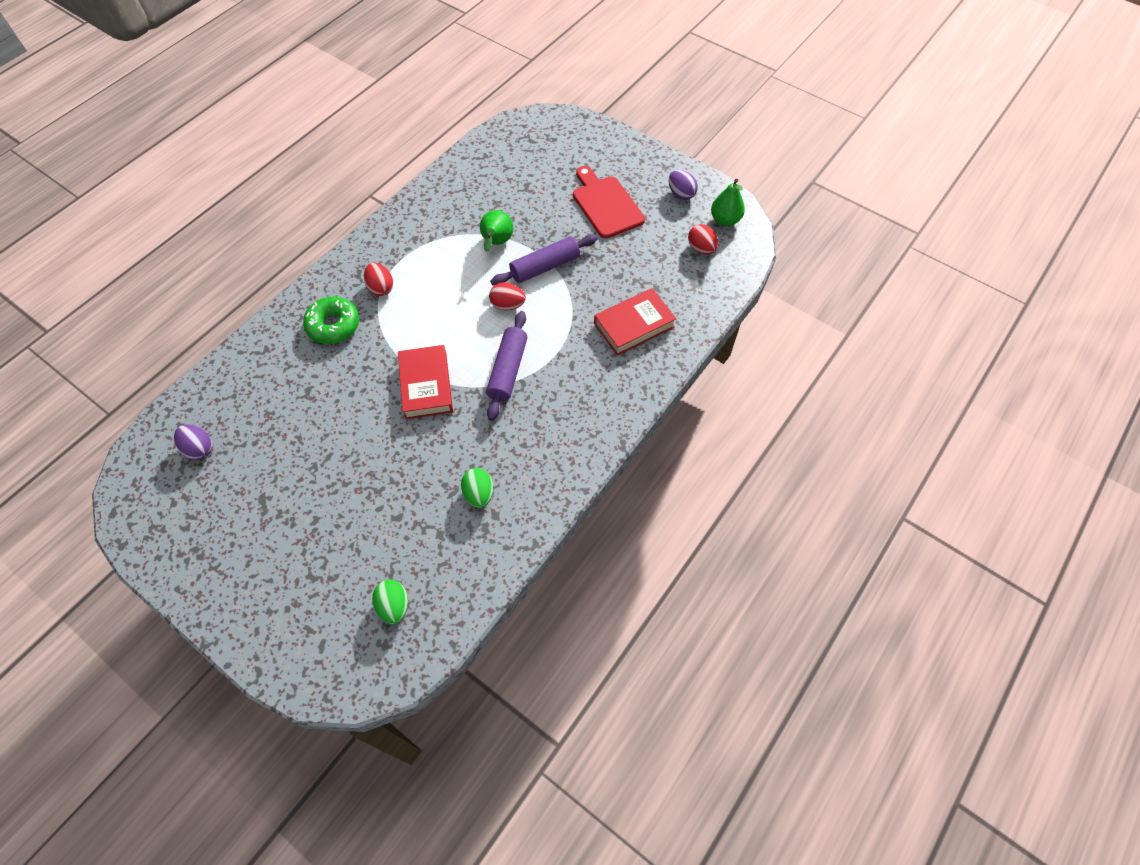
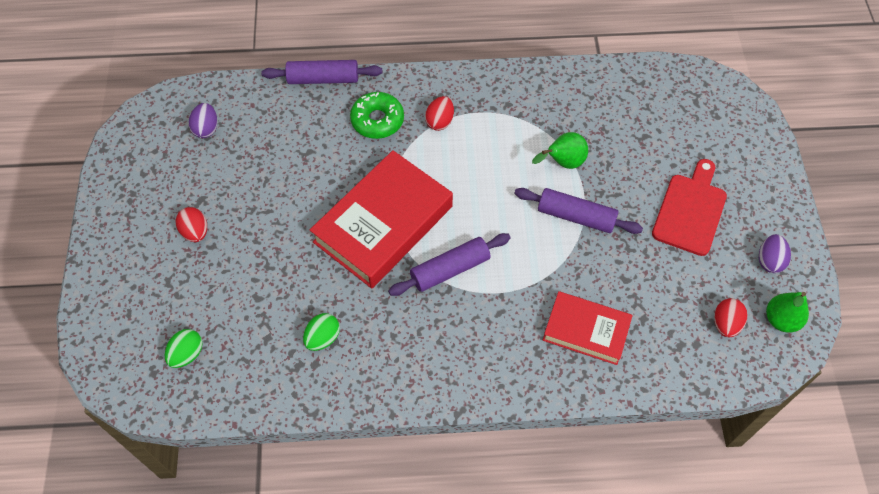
camera: 50 degrees right, 0 degrees up
(253, 334) = (323, 79): none -> purple rolling pin
(426, 385) = (383, 224): red book -> red book, size x1.69
(508, 305) = (511, 220): red egg -> red egg (195, 232)

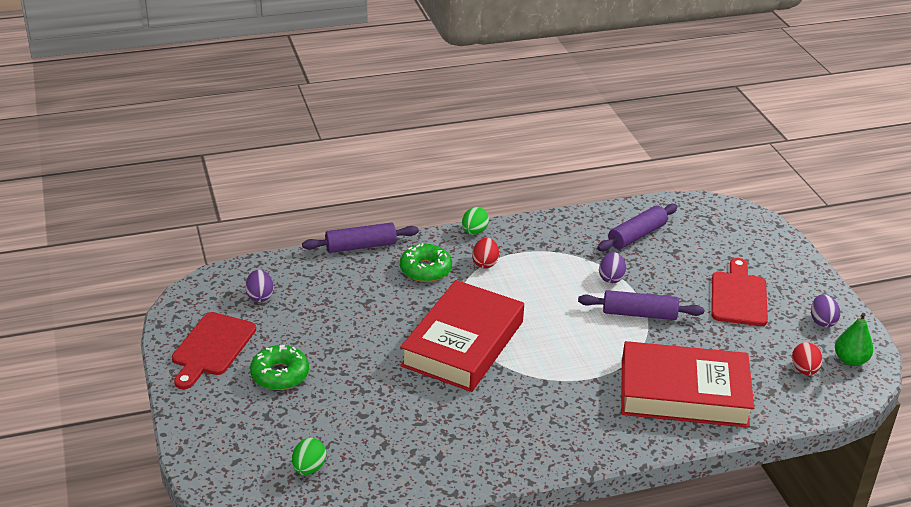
camera: 15 degrees left, 25 degrees down
(143, 186) = (212, 347): none -> red cutting board
(195, 232) = (280, 374): red egg -> green donut
(323, 338) = (439, 435): green egg -> green egg (474, 232)
(450, 269) = (540, 367): purple rolling pin -> purple rolling pin (637, 235)
(563, 163) = (611, 278): green pear -> purple egg
(586, 331) = (683, 393): red book -> red book, size x1.69

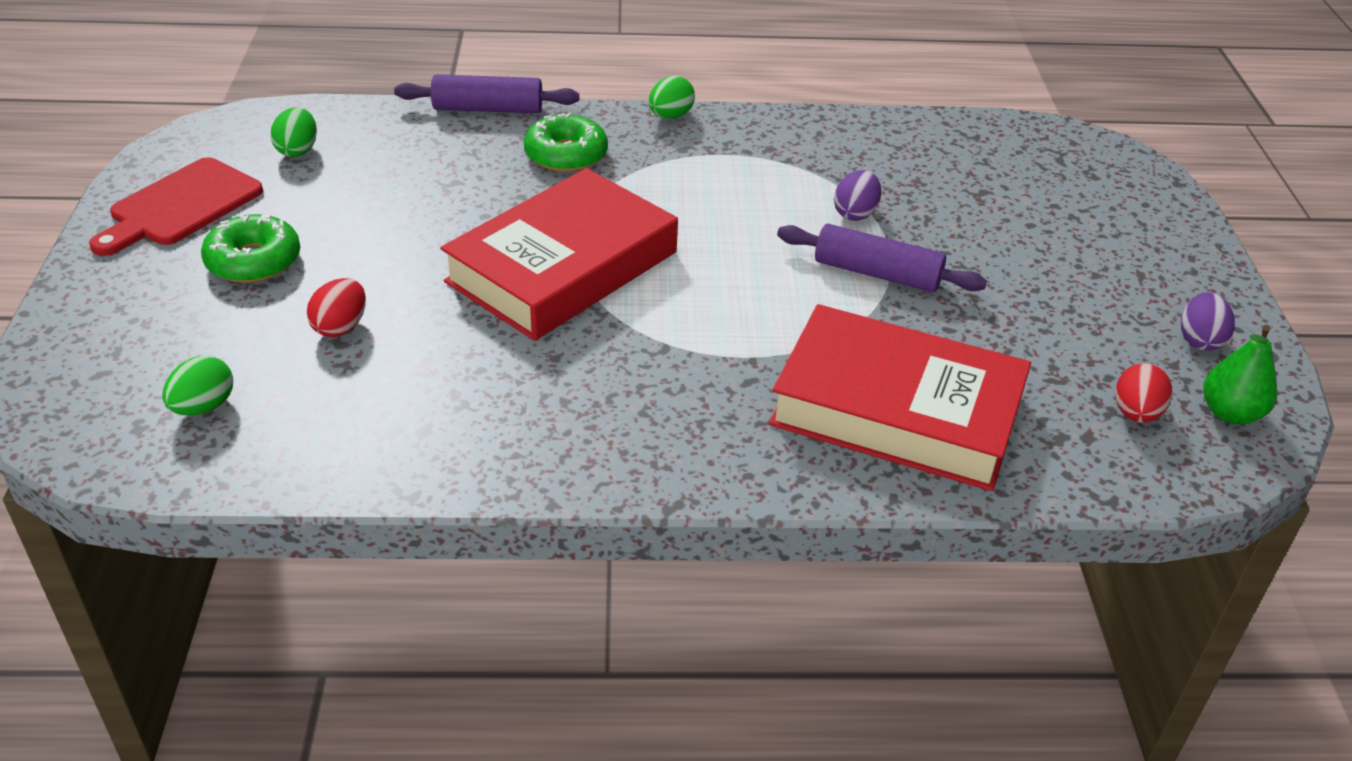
camera: 15 degrees right, 5 degrees up
(260, 296) = (297, 150): purple egg -> green egg
(485, 263) = (663, 160): red egg -> red egg (340, 327)
(637, 235) = (927, 161): purple rolling pin -> none
(738, 296) = (1062, 276): red cutting board -> none

